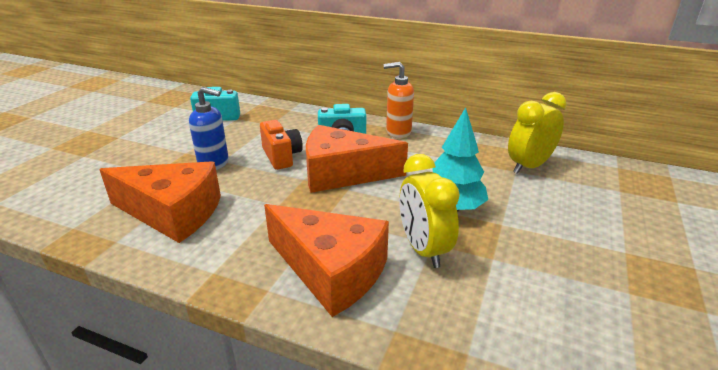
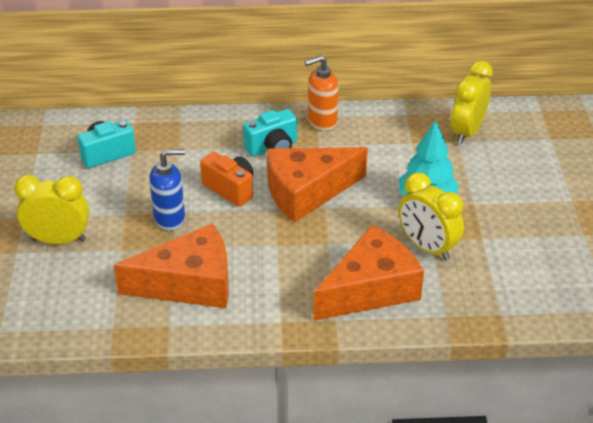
camera: 25 degrees left, 10 degrees up
(120, 156) = (59, 240): none -> yellow clock
(331, 271) = (370, 289): orange cheese -> orange cheese turned 45 degrees counterclockwise

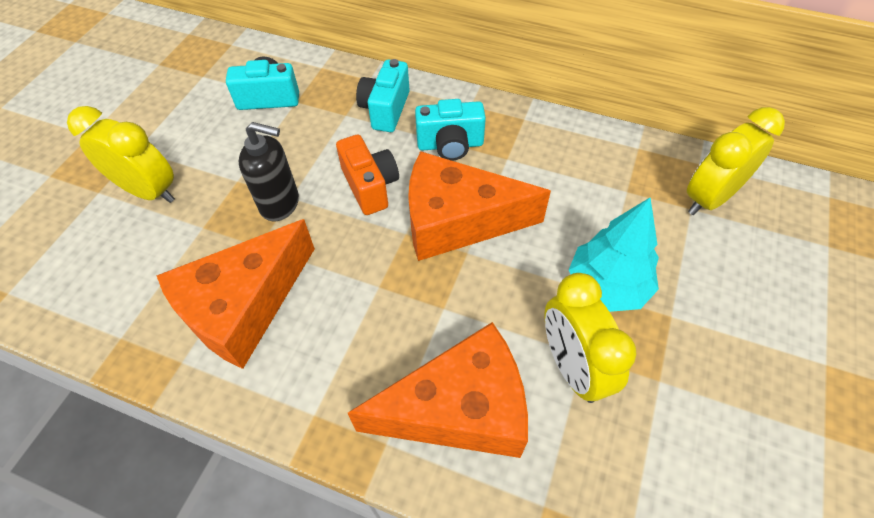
camera: 25 degrees right, 15 degrees up
(170, 218) = (280, 204): blue soap dispenser -> black soap dispenser
(189, 283) = (243, 307): orange cheese -> orange cheese turned 120 degrees clockwise
(208, 137) = (385, 110): none -> turquoise camera
(322, 121) = (527, 127): orange soap dispenser -> none

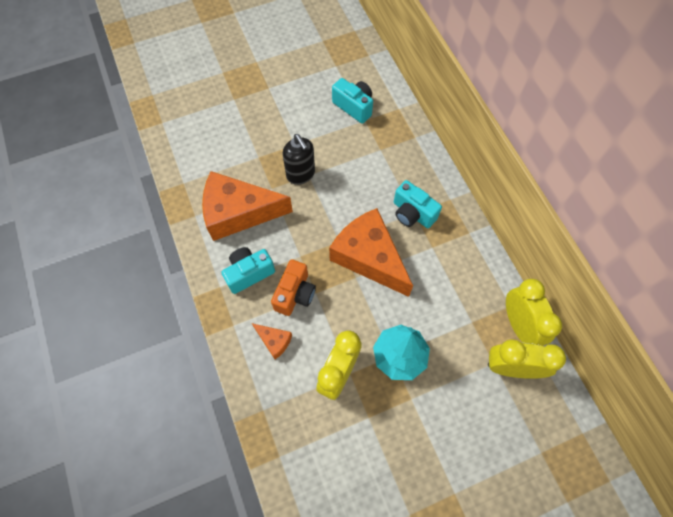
camera: 45 degrees right, 10 degrees up
(149, 191) = (254, 117): yellow clock -> yellow clock (519, 325)
(370, 186) = (349, 202): orange camera -> orange camera (295, 294)
(385, 110) = (403, 163): turquoise camera -> turquoise camera (249, 273)
(459, 409) = (274, 341): orange cheese -> orange cheese, size x0.44

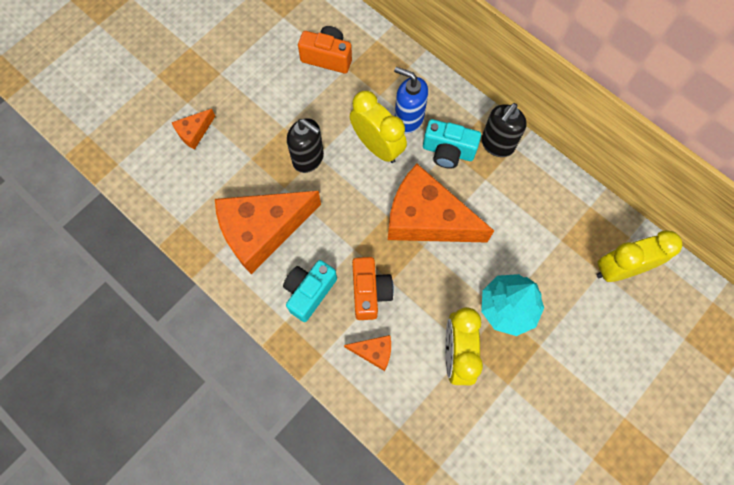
camera: 25 degrees left, 5 degrees up
(227, 122) = (194, 132): none -> orange cheese
(354, 107) = (327, 57): turquoise camera -> orange camera
(393, 176) = (408, 119): none -> blue soap dispenser
(455, 224) = (497, 144): none -> black soap dispenser
(519, 325) = (607, 222): yellow clock -> yellow clock (377, 146)

